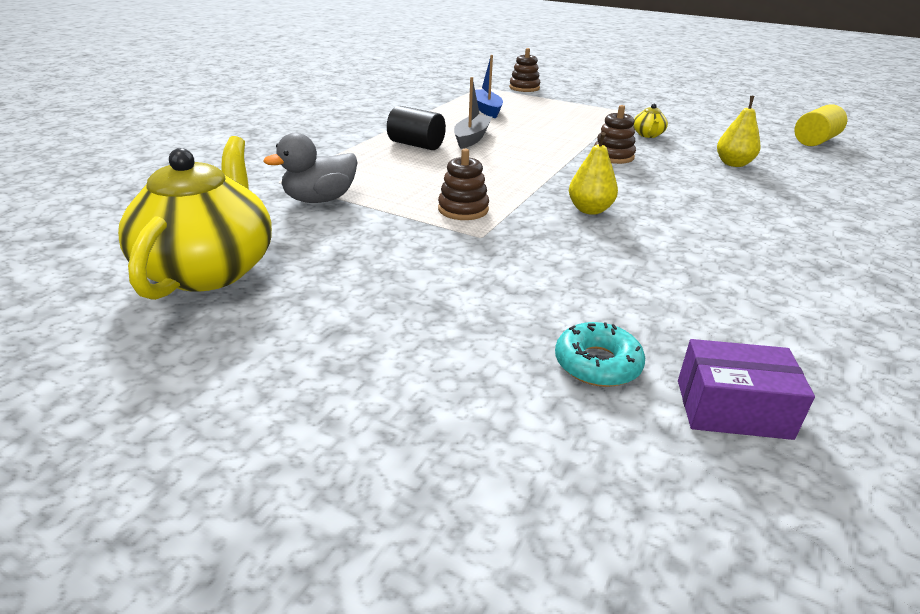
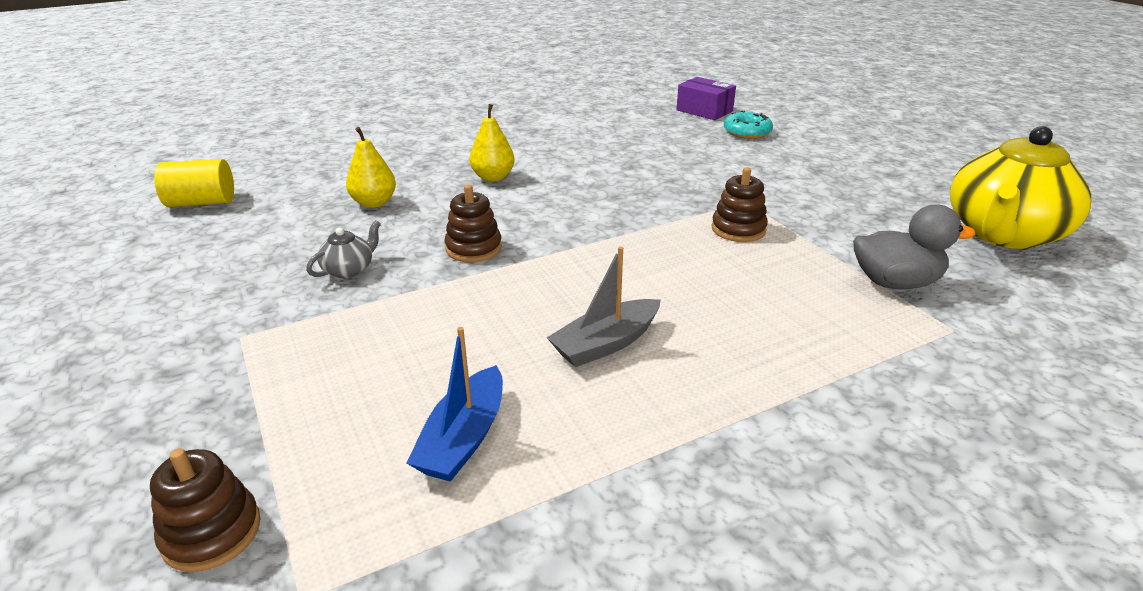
camera: 145 degrees left, 0 degrees up
(416, 145) = (711, 354): black cylinder -> none
(589, 210) = (617, 198): yellow pear -> yellow pear (493, 177)
(648, 135) = (349, 270): yellow teapot -> grey teapot

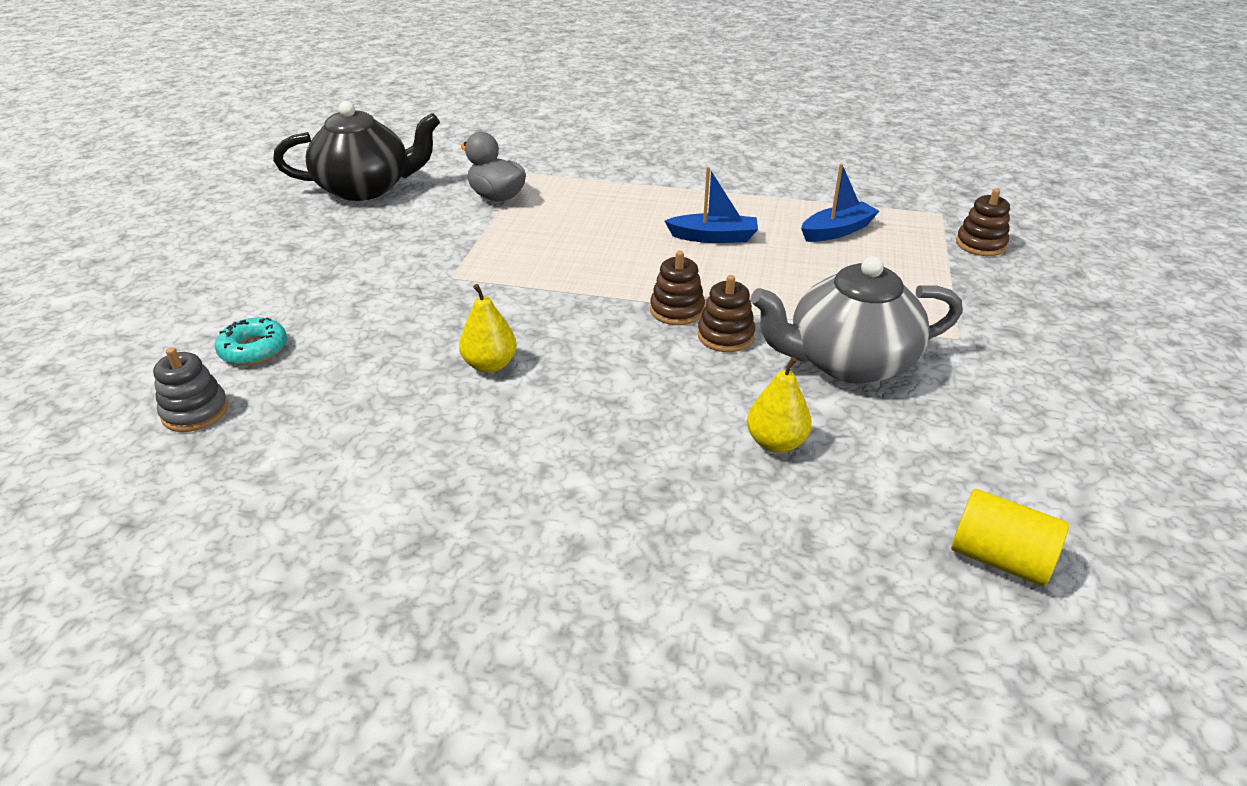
camera: 140 degrees left, 5 degrees up
(349, 270) = (848, 362): grey teapot -> grey teapot, size x2.46
(493, 177) = (611, 419): yellow pear -> yellow pear (490, 365)
(606, 344) = (713, 237): grey boat -> blue boat
(704, 111) = (195, 412): purple box -> grey stacking toy
(738, 229) = (506, 261): brown stacking toy -> brown stacking toy (677, 310)
(1003, 233) = (366, 188): yellow teapot -> black teapot

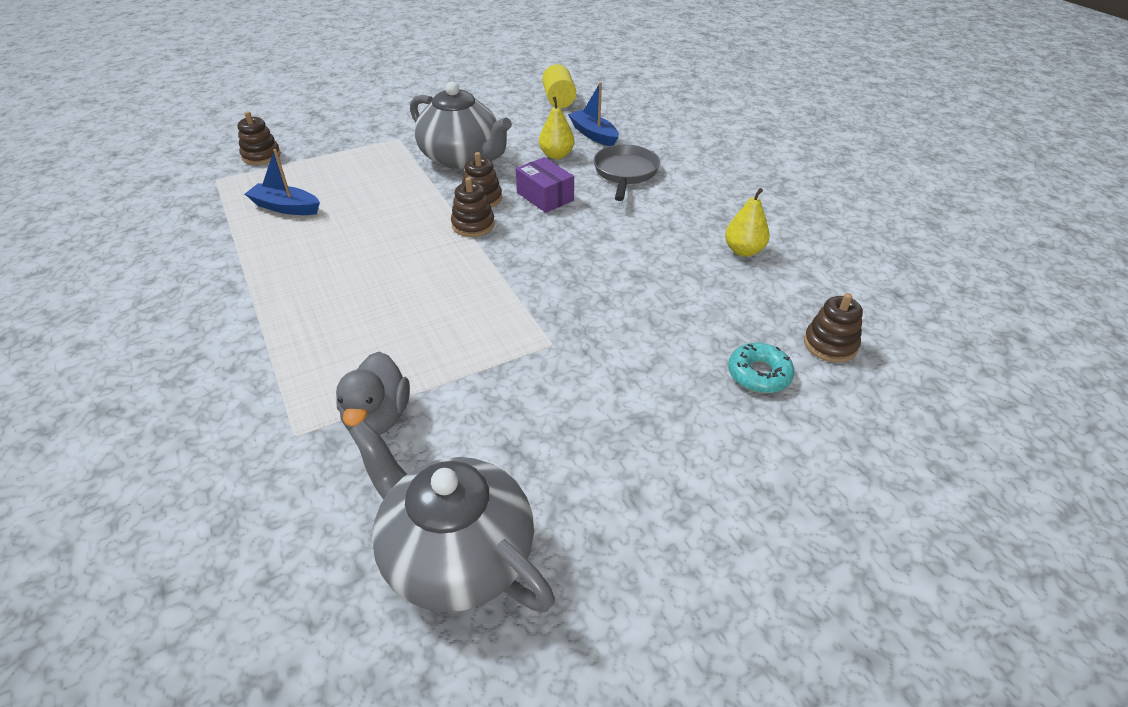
camera: 130 degrees left, 5 degrees up
(195, 412) = (830, 344): grey stacking toy -> brown stacking toy
(366, 188) = (456, 555): black teapot -> grey teapot
(490, 365) = (620, 261): yellow pear -> yellow pear (743, 251)
(654, 478) = (625, 173): none -> grey pan
(677, 379) = (545, 196): none -> purple box
(713, 237) = (347, 252): blue boat -> blue boat (593, 135)

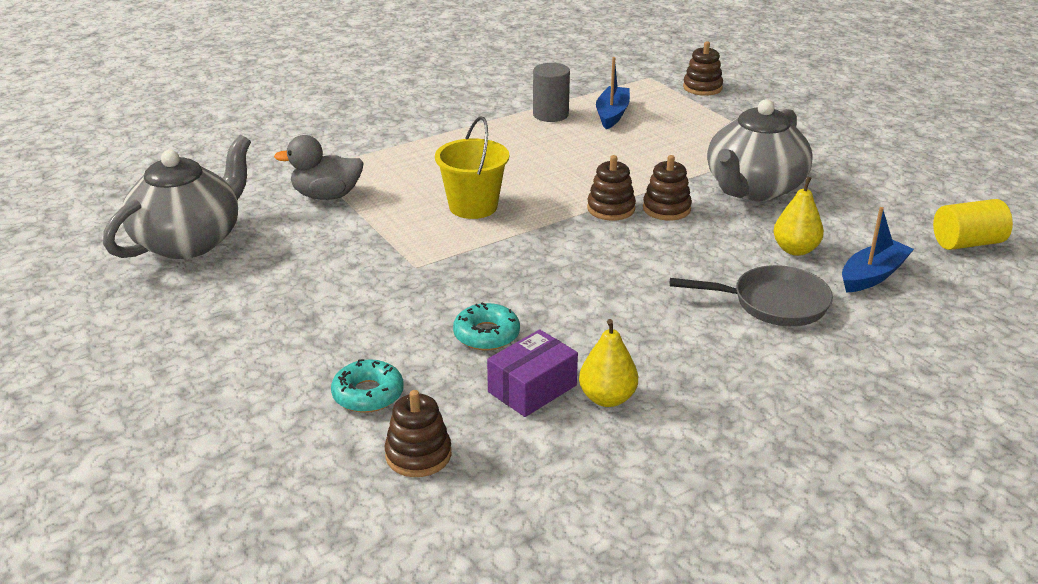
camera: 85 degrees right, 10 degrees down
(261, 243) = (550, 114): none -> grey cylinder
(443, 303) = (473, 206): none -> yellow bucket
(545, 196) = (687, 247): purple box -> purple box (532, 388)
(666, 303) = (486, 335): none -> turquoise donut

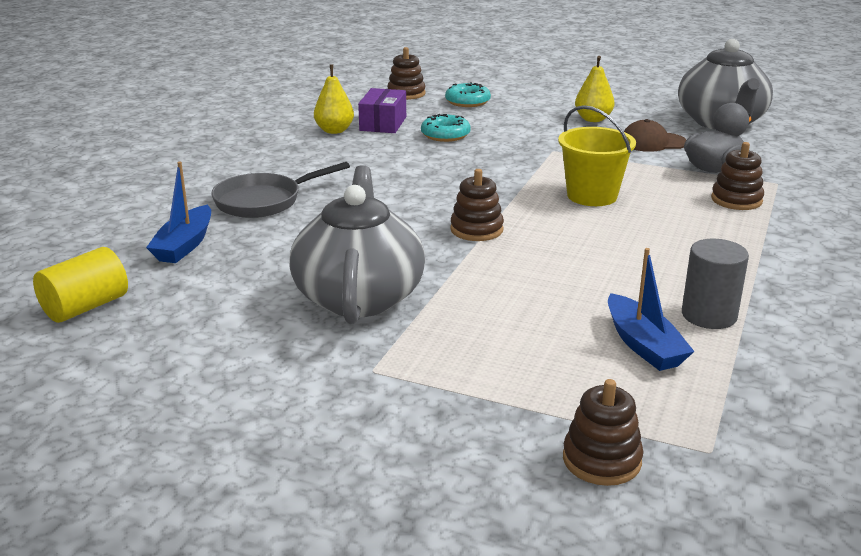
camera: 145 degrees right, 5 degrees down
(307, 241) = (653, 142): none -> brown cap
(666, 209) = (426, 245): brown stacking toy -> brown stacking toy (736, 200)
(795, 250) = (270, 246): yellow pear -> yellow pear (593, 119)

